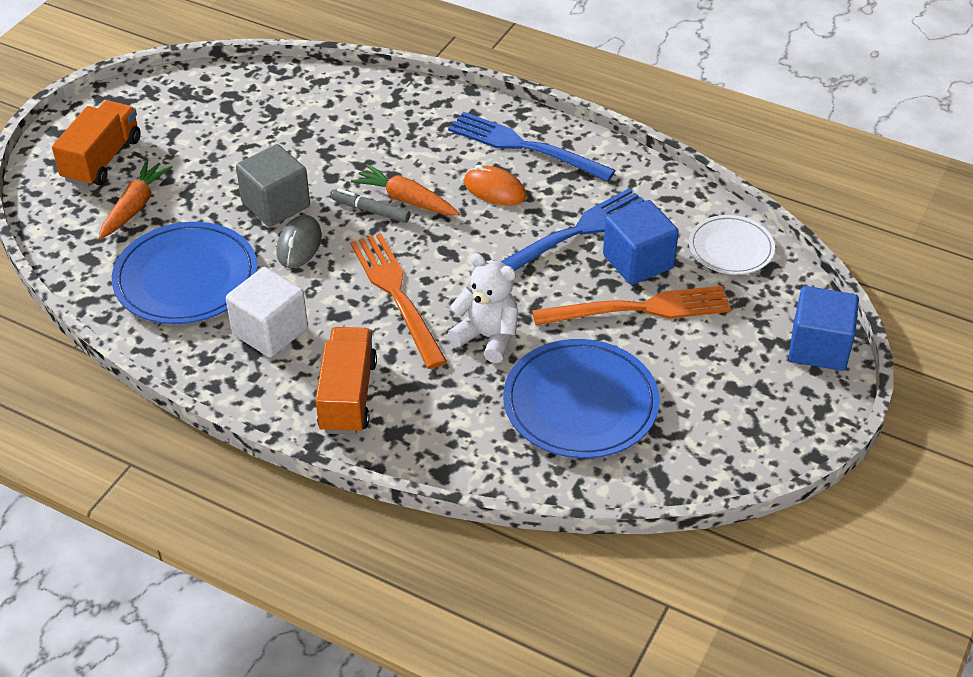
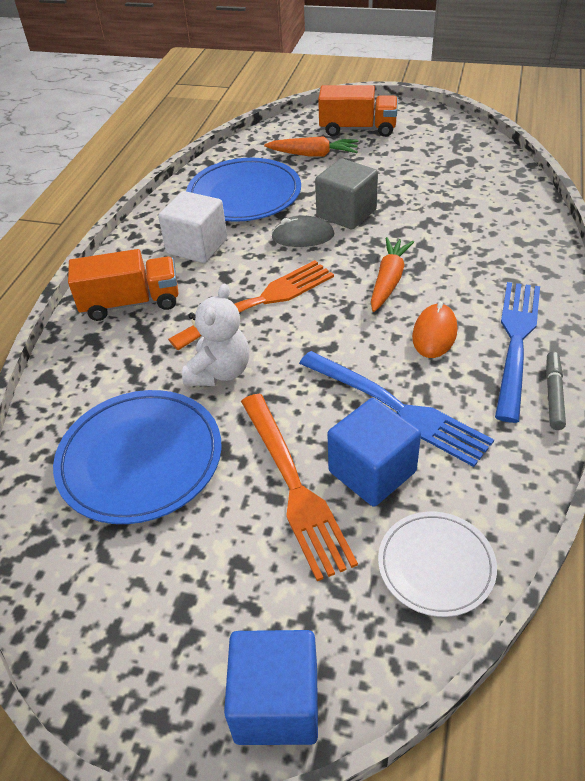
camera: 80 degrees right, 0 degrees up
(371, 211) = (363, 263): grey marker -> grey marker (553, 394)

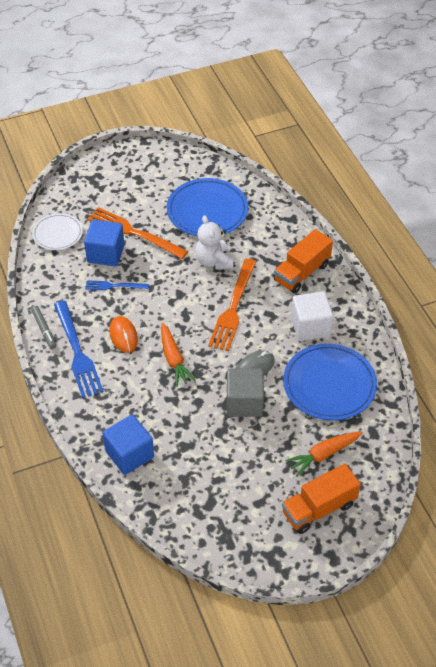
camera: 140 degrees right, 5 degrees up
(276, 703) = (85, 174): blue cube -> blue cube (129, 454)
(398, 409) = (114, 286): blue fork -> blue fork, size x0.54

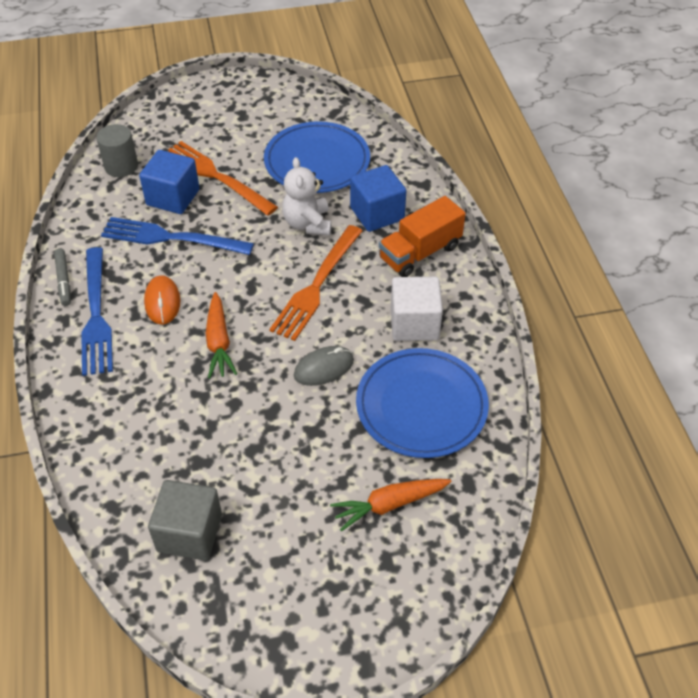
camera: 10 degrees right, 0 degrees up
(57, 234) = (121, 166): white plate -> grey cylinder
(114, 286) = (170, 238): blue fork -> blue fork, size x1.85
(129, 454) = (120, 462): blue cube -> blue cube (377, 214)
(244, 402) = (297, 414): grey cube -> grey cube (189, 533)
(319, 508) = (363, 584): orange truck -> none

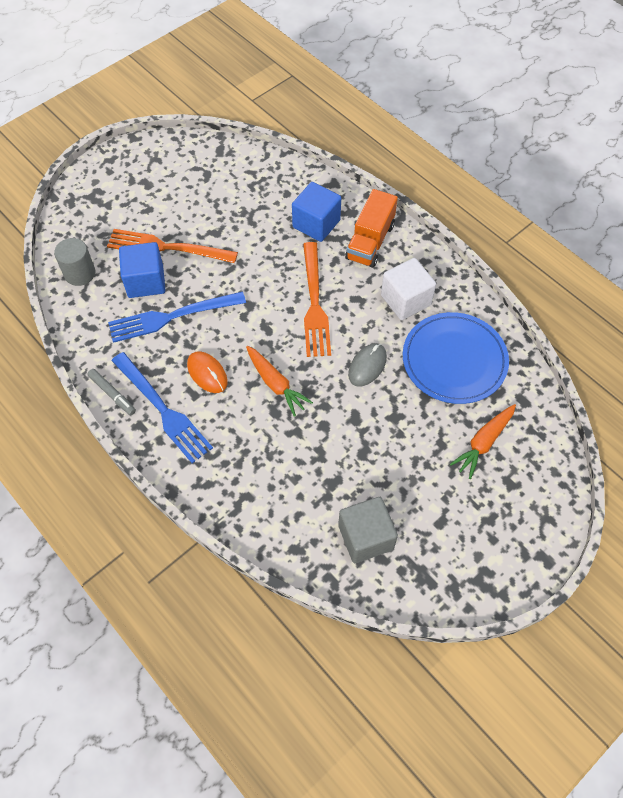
camera: 30 degrees left, 10 degrees up
(307, 224) = (270, 256): white teddy bear -> none
(317, 161) = (238, 199): blue plate -> none

